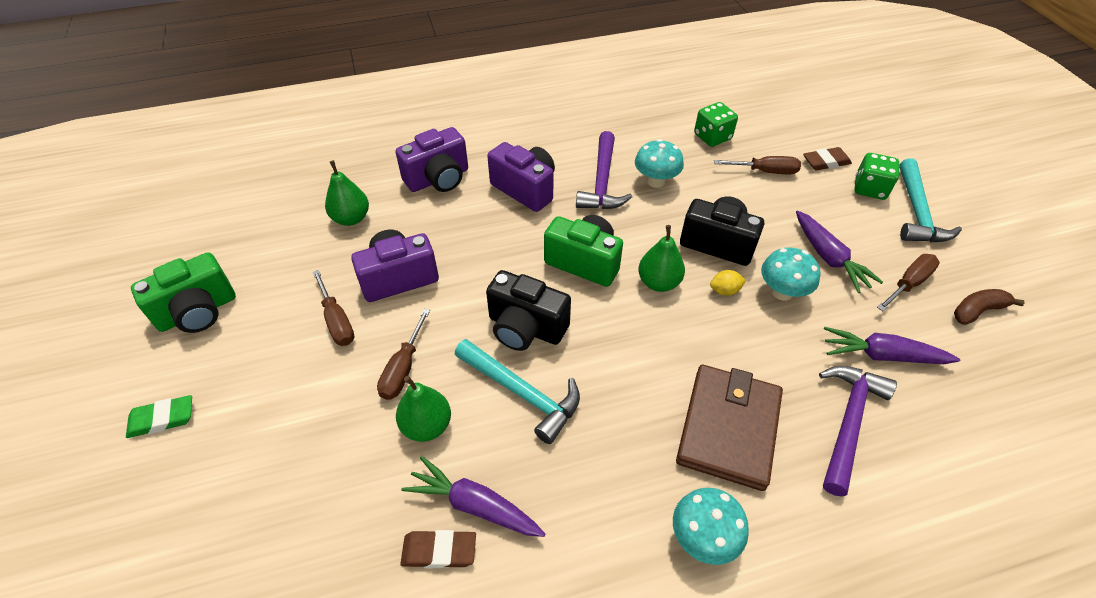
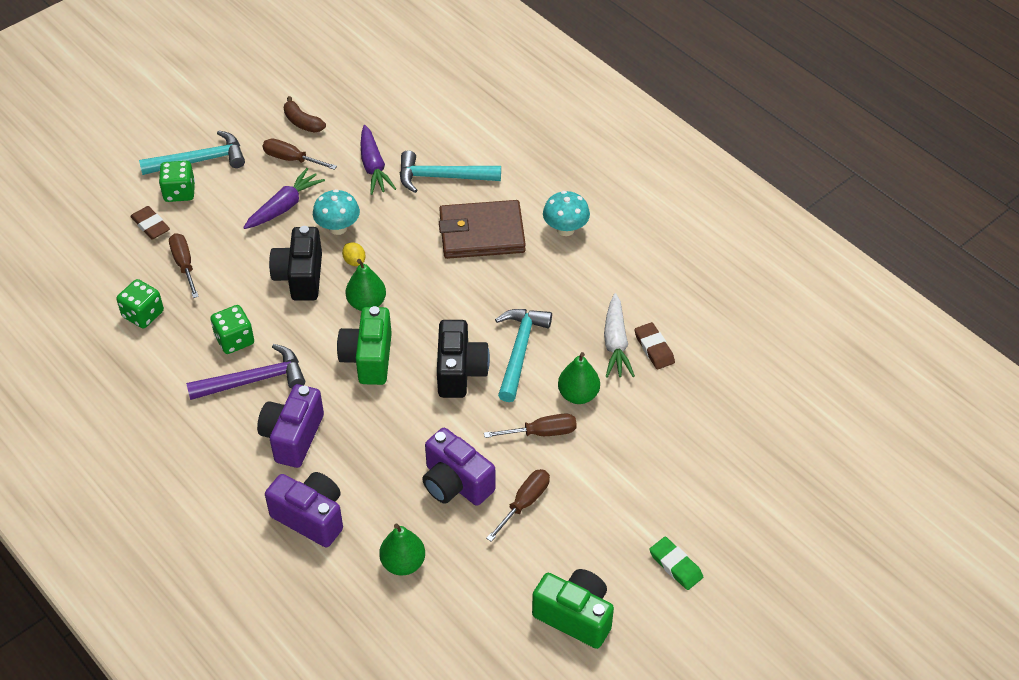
camera: 115 degrees left, 0 degrees up
(474, 505) = (615, 343): purple carrot -> white carrot
(655, 181) = (234, 340): turquoise mushroom -> green dice
(848, 423) = (442, 177): purple hammer -> turquoise hammer

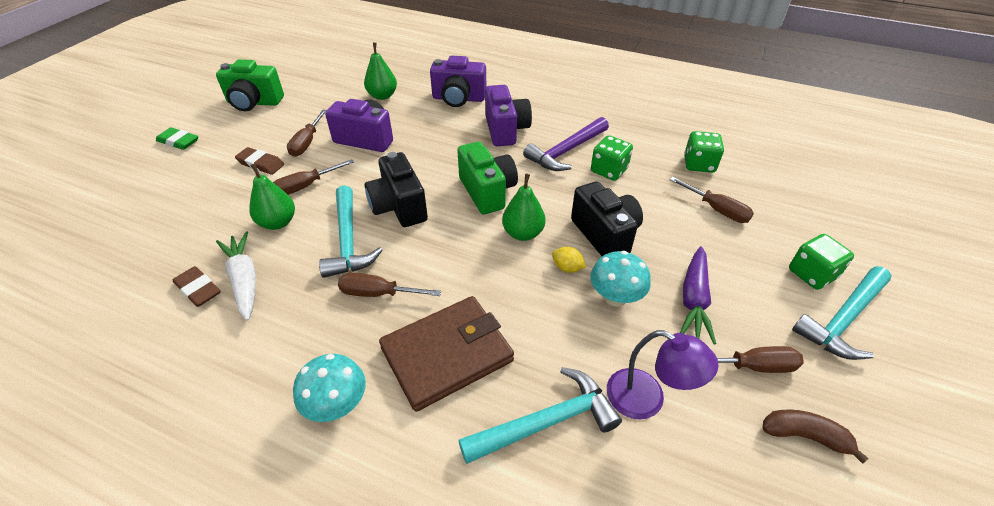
camera: 155 degrees right, 5 degrees down
(150, 225) = (790, 232): brown eraser -> brown eraser (261, 164)
(373, 167) = (647, 399): purple carrot -> purple lamp
(511, 293) = (378, 293): none -> brown screwdriver

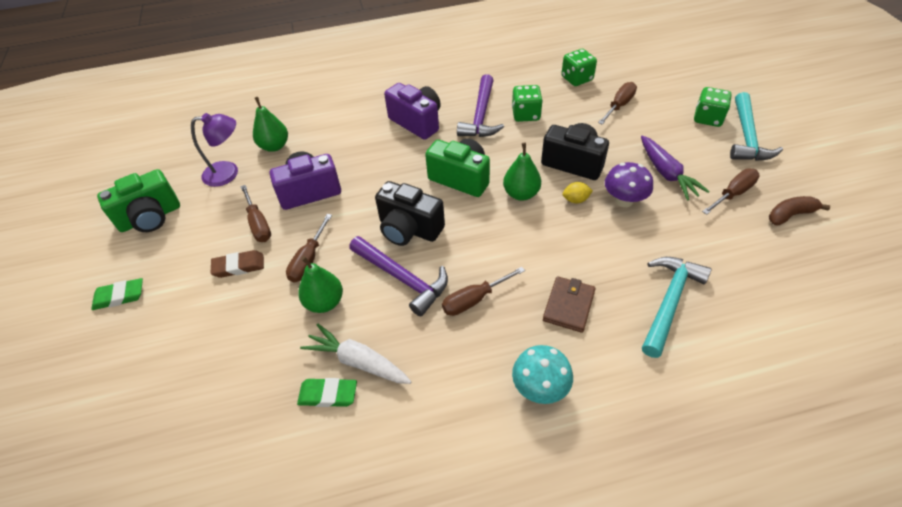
camera: 35 degrees left, 5 degrees up
(198, 289) = (328, 394): brown eraser -> green eraser
(348, 240) = (402, 278): turquoise hammer -> purple hammer
(447, 354) = (569, 306): brown wallet -> brown wallet, size x0.58
(458, 99) = (346, 115): purple camera -> none
(615, 297) = (624, 200): turquoise mushroom -> purple mushroom
(647, 399) = (704, 250): purple lamp -> purple lamp (228, 173)
(716, 209) = (619, 105): brown screwdriver -> brown screwdriver turned 60 degrees counterclockwise

